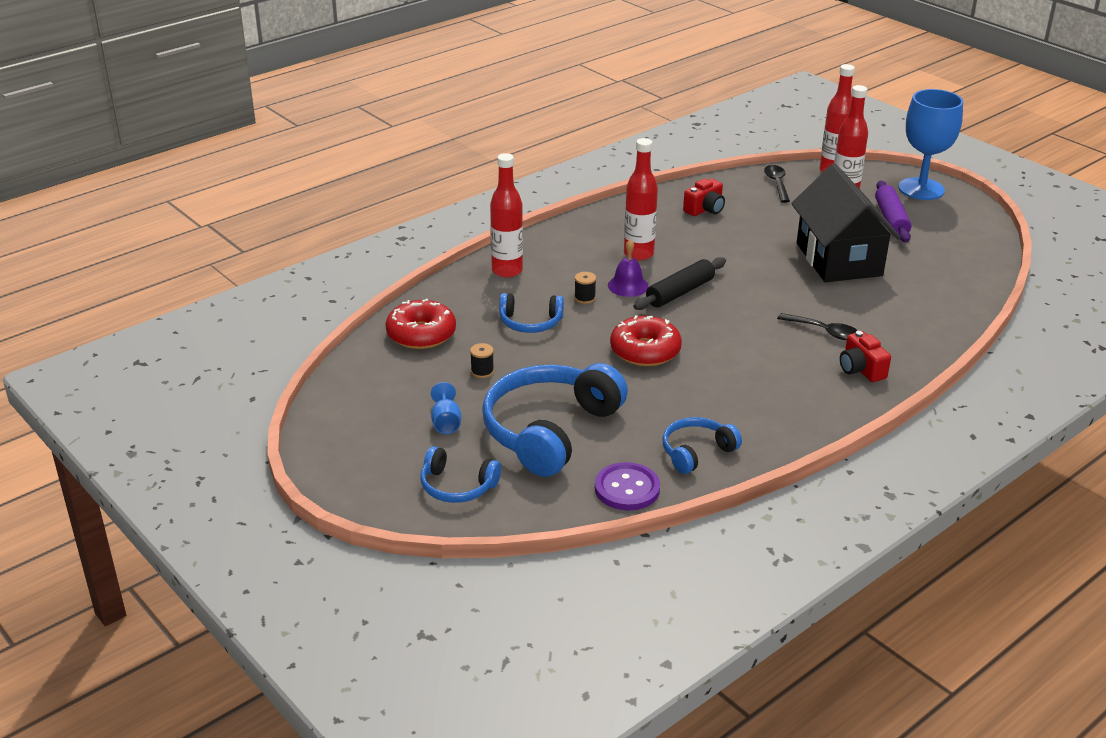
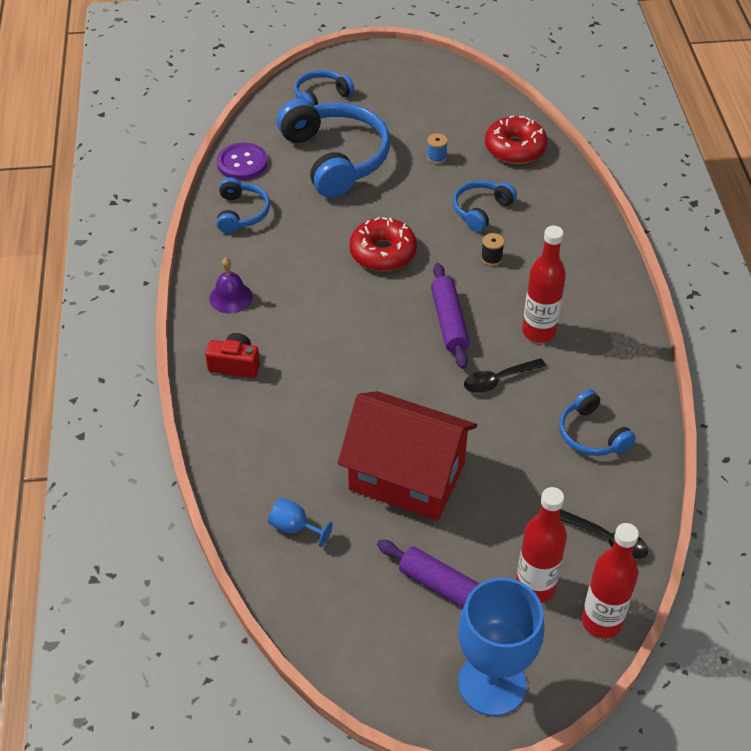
camera: 125 degrees right, 15 degrees up
(446, 422) = (391, 117): blue goblet -> blue goblet (294, 527)
(482, 371) = (436, 157): black spool -> blue spool
(507, 271) = (576, 233): red bottle -> none
(628, 285) = (489, 295): purple bell -> purple bell (231, 297)
(680, 292) = (449, 322): black rolling pin -> purple rolling pin
(705, 209) = (591, 434): red camera -> blue headphones
(824, 331) = (305, 378): black spoon -> black spoon (498, 380)
(839, 259) = (407, 477): black house -> red house

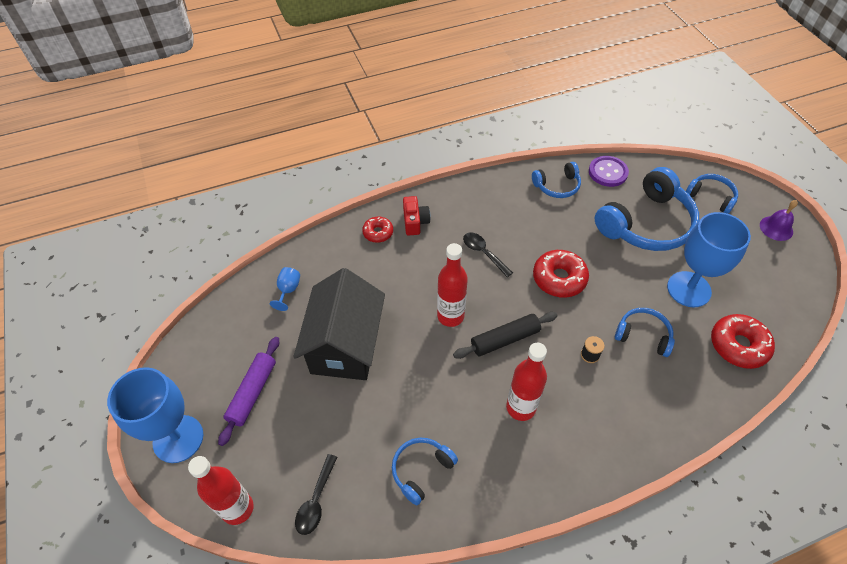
camera: 75 degrees right, 5 degrees up
(231, 297) = (474, 203): purple bell -> purple bell (776, 228)
(235, 408) = (378, 233): none -> red donut
(407, 477) = (345, 345): red house -> black house
(436, 157) = (688, 289): blue spool -> blue goblet
(449, 322) = (505, 339): purple rolling pin -> black rolling pin
(498, 380) = (456, 387): black spoon -> black spoon (483, 253)
(535, 587) = (262, 453): red bottle -> red bottle (450, 316)

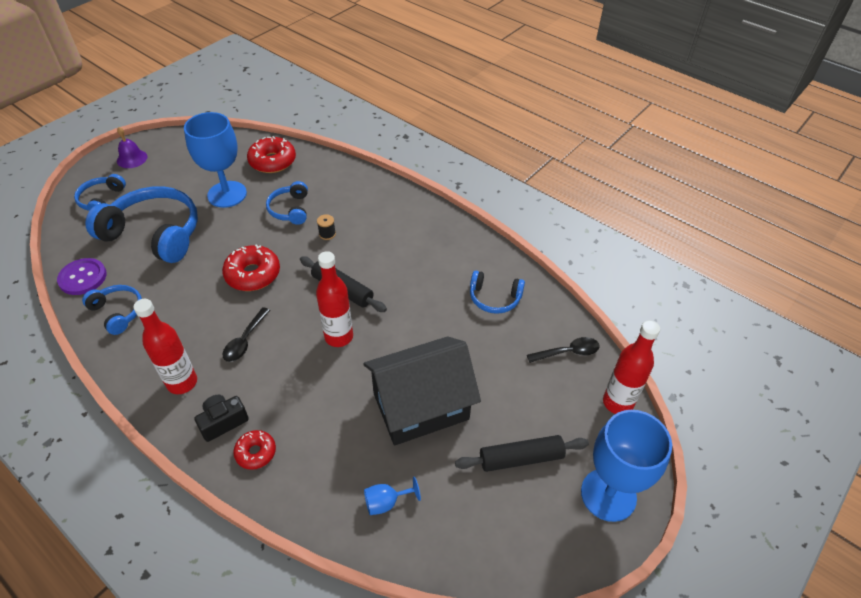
camera: 120 degrees left, 5 degrees down
(253, 393) = (521, 458): purple rolling pin -> black rolling pin
(415, 222) = (223, 422): red camera -> black camera
(521, 408) = (402, 259): red bottle -> red bottle (182, 382)

